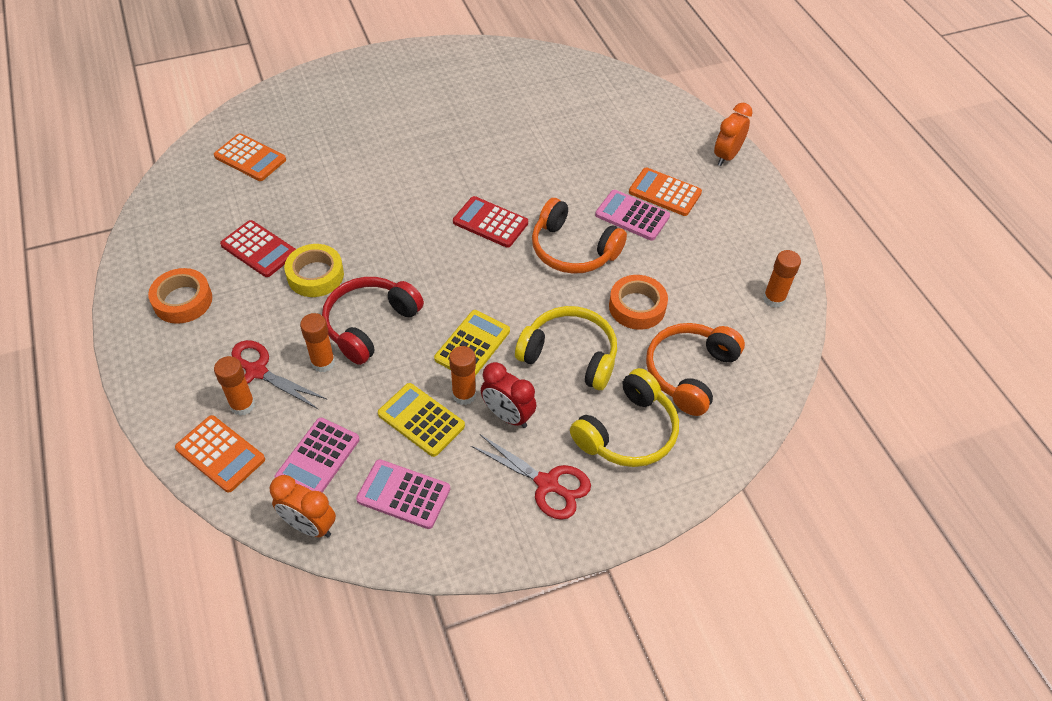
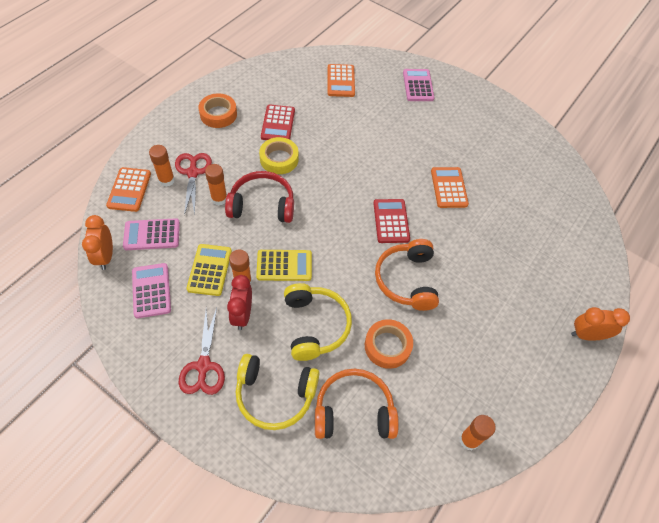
camera: 55 degrees right, 5 degrees up
(632, 216) = (469, 301): pink calculator -> pink calculator (418, 86)
(664, 192) = (510, 310): orange calculator -> orange calculator (449, 188)

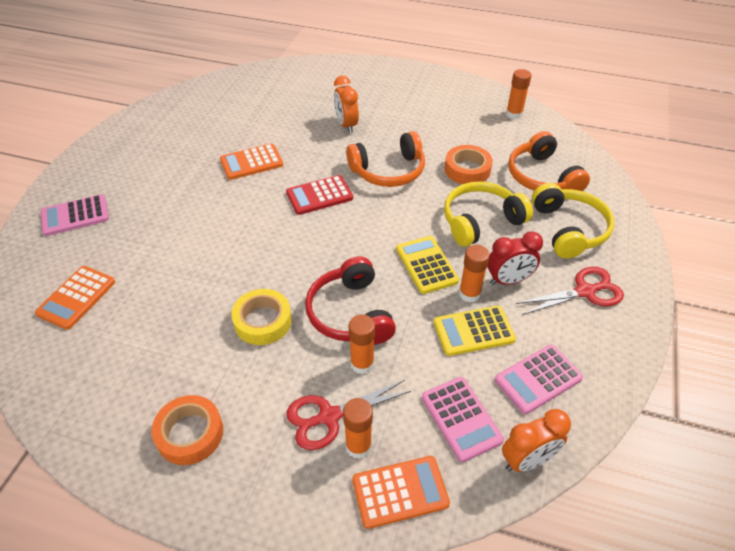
camera: 105 degrees left, 10 degrees down
(278, 124) = (191, 345): red calculator -> none
(341, 81) = (76, 298): orange calculator -> orange calculator turned 135 degrees clockwise
(587, 335) = (381, 70): orange clock -> orange clock (346, 125)

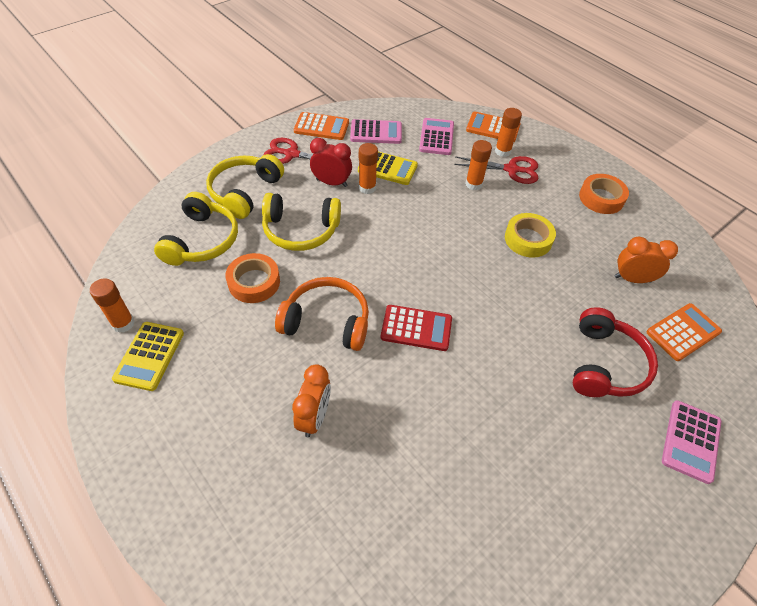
camera: 150 degrees left, 5 degrees up
(75, 216) = (690, 441): pink calculator -> pink calculator turned 105 degrees clockwise
(251, 162) = (463, 416): orange calculator -> orange calculator (321, 127)
(350, 313) = (460, 215): red headphones -> red headphones (605, 364)
(426, 265) = (377, 219): yellow calculator -> yellow calculator (149, 356)
(527, 460) = (418, 111): orange clock -> orange clock (632, 279)
(542, 177) = (202, 240): orange headphones -> yellow headphones

